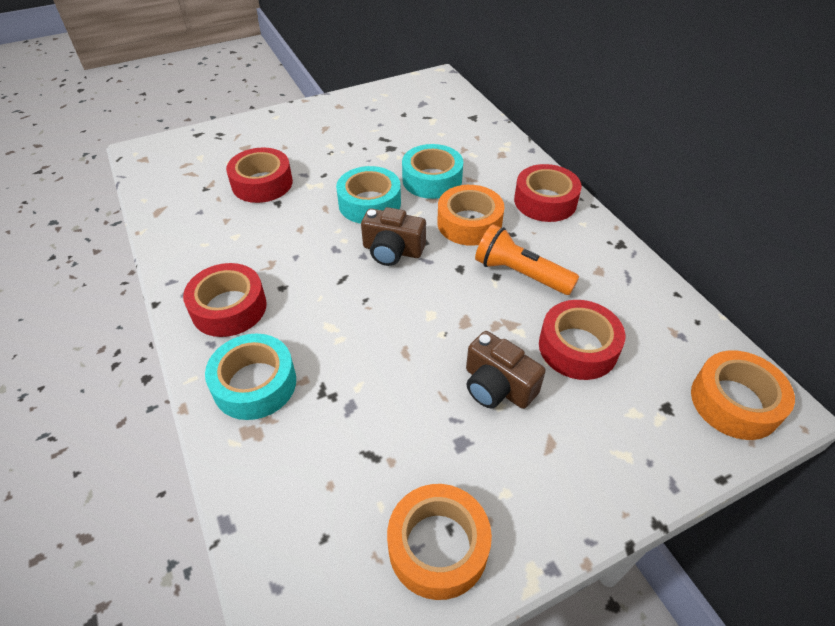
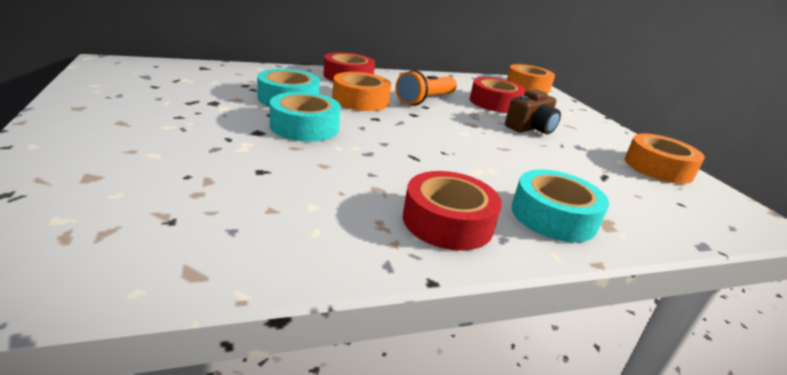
camera: 85 degrees left, 20 degrees down
(262, 183) = (207, 175): red tape -> none
(392, 250) = (382, 131): brown camera -> none

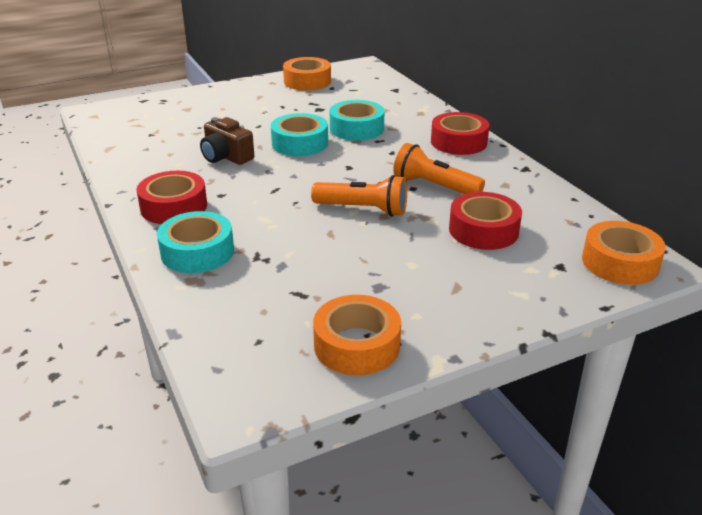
camera: 85 degrees right, 5 degrees up
(360, 100) = (389, 155): orange tape -> orange tape (307, 81)
(462, 129) = (363, 209): none -> orange flashlight
(530, 128) = (411, 253): brown camera -> brown camera (226, 157)

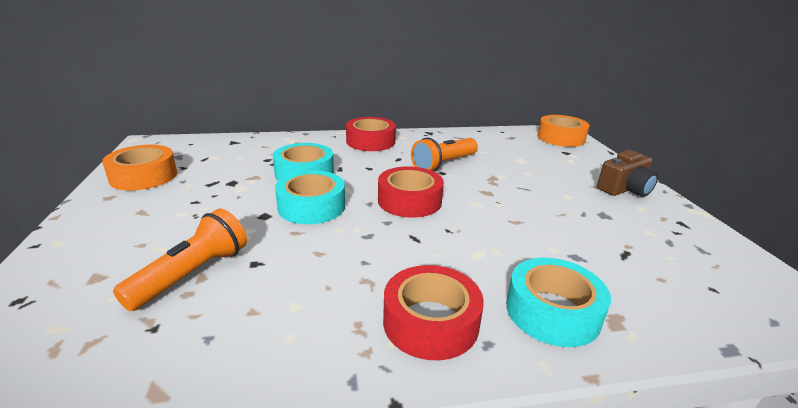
camera: 75 degrees left, 5 degrees down
(226, 157) = (306, 260): brown camera -> brown camera (624, 189)
(357, 345) = (694, 238): orange tape -> none
(363, 209) = (475, 199): orange flashlight -> orange flashlight (192, 274)
(483, 230) = (518, 162): red tape -> red tape (409, 201)

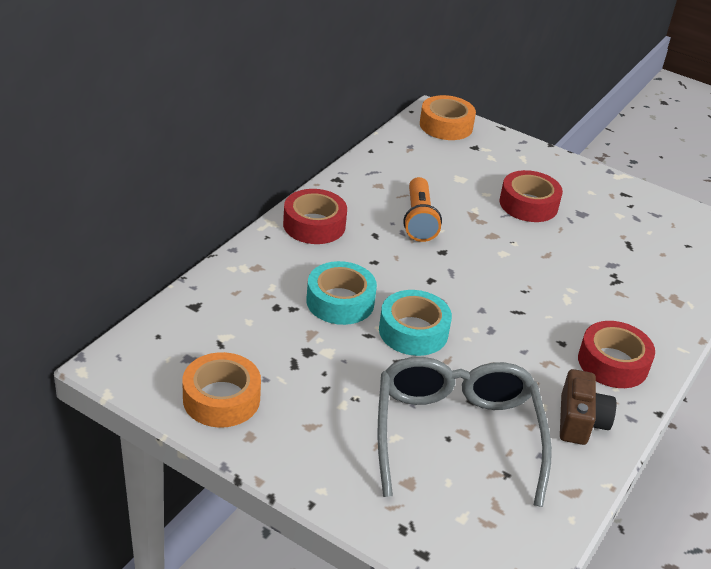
camera: 50 degrees left, 10 degrees up
(192, 274) = (456, 434): orange flashlight -> grey glasses
(409, 201) = (462, 279): red tape -> red tape (528, 204)
(552, 311) = (648, 314): turquoise tape -> none
(624, 189) = (562, 175): brown camera -> brown camera (580, 421)

